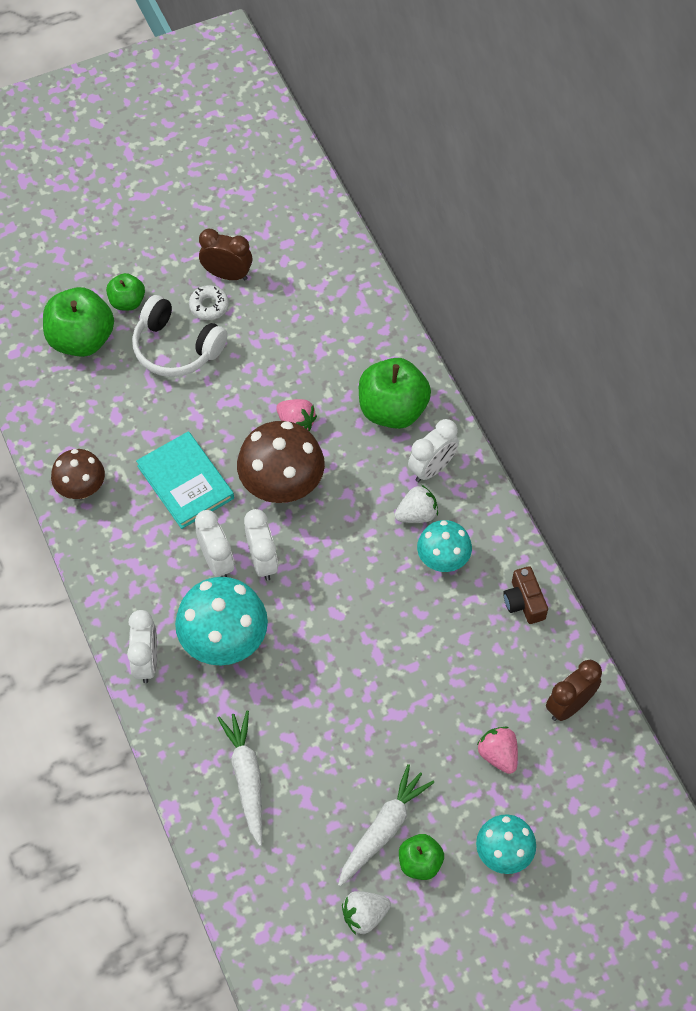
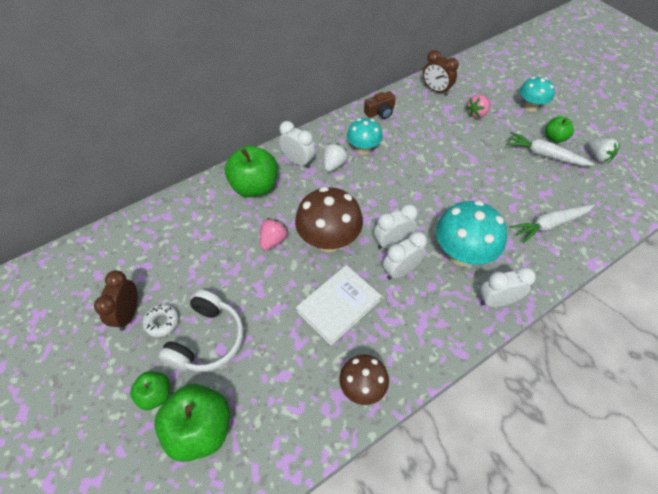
camera: 100 degrees left, 5 degrees down
(185, 482) = (338, 305): turquoise book -> white book
(417, 514) = (334, 165): white strawberry -> white strawberry turned 60 degrees clockwise

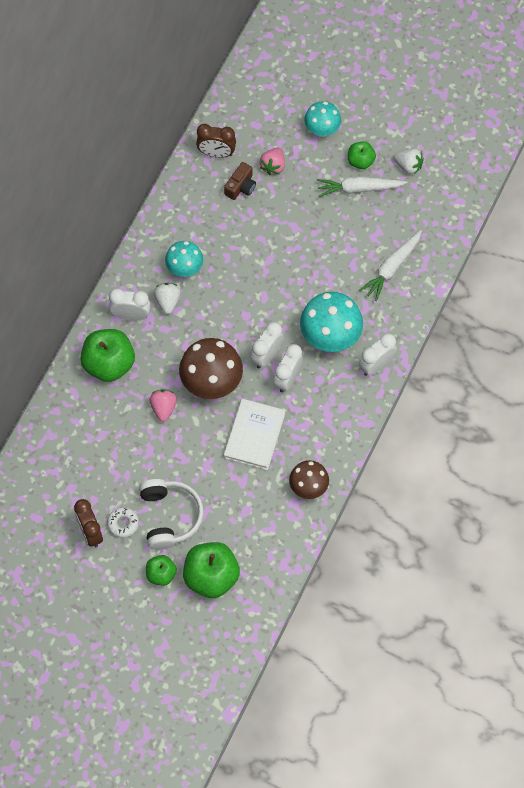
camera: 30 degrees left, 10 degrees up
(380, 112) = (175, 213): brown camera -> brown camera (241, 186)

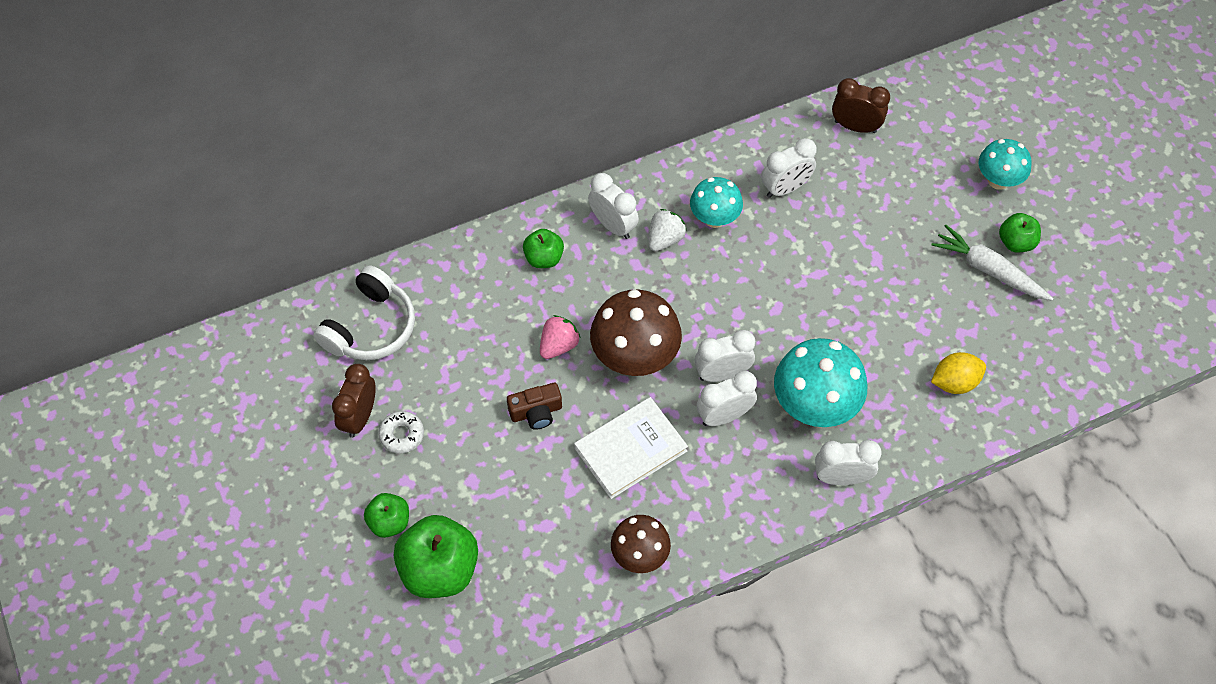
camera: 40 degrees right, 5 degrees down
(109, 364) = (544, 258): green apple -> green apple, size x0.55
(170, 517) = (457, 466): white headphones -> white headphones (371, 327)
(209, 221) = (785, 188): none -> white clock
(216, 153) = (855, 126): brown clock -> brown clock turned 150 degrees clockwise
(241, 186) = (852, 177): brown camera -> brown camera (536, 412)
(273, 166) = (908, 181): pink strawberry -> none
(392, 268) = (954, 382): white carrot -> yellow lemon
(408, 166) = (1070, 285): white strawberry -> none

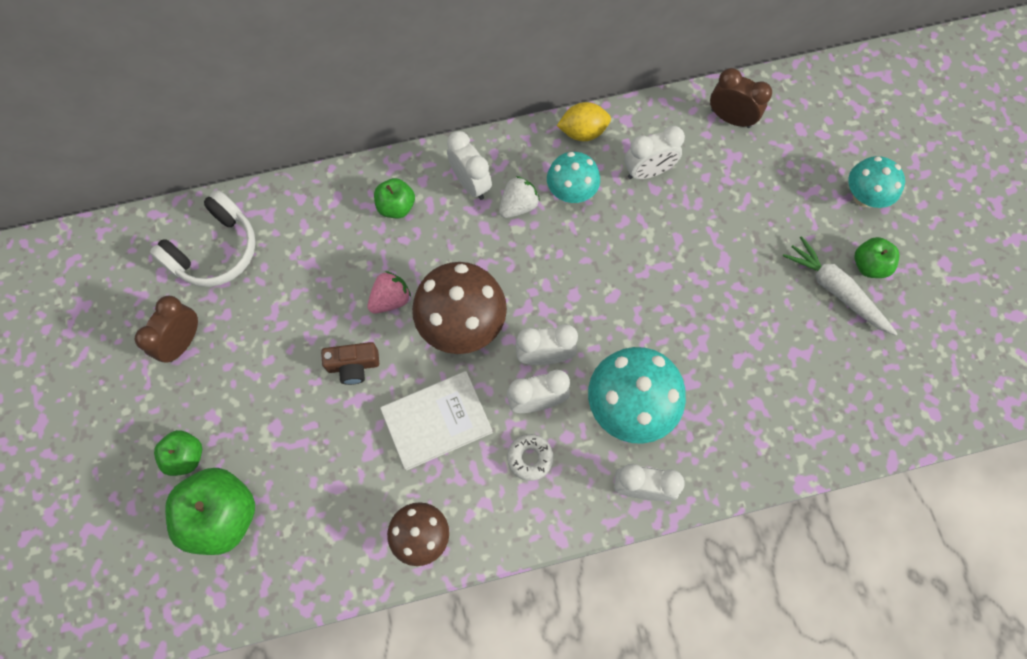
camera: 10 degrees right, 10 degrees up
(402, 435) = (219, 367): white donut -> white donut (530, 458)
(954, 382) = (777, 405): yellow lemon -> yellow lemon (583, 132)

